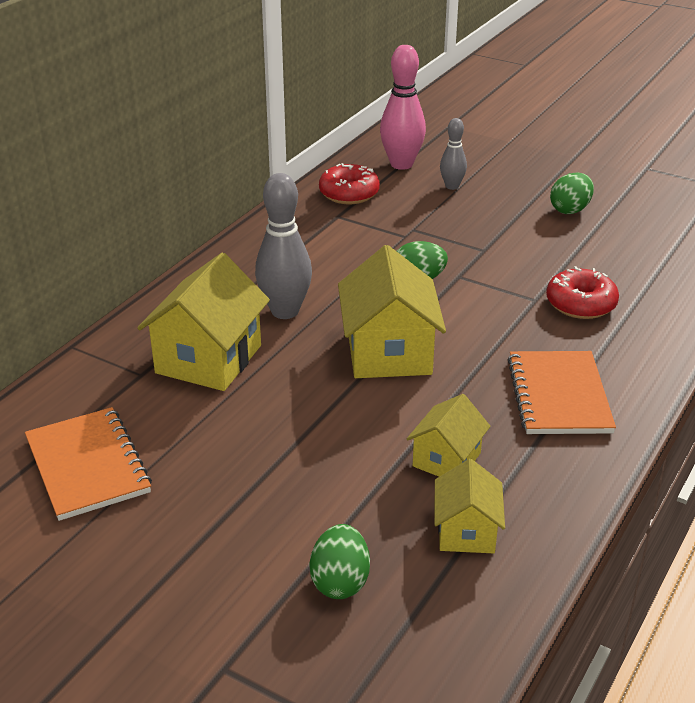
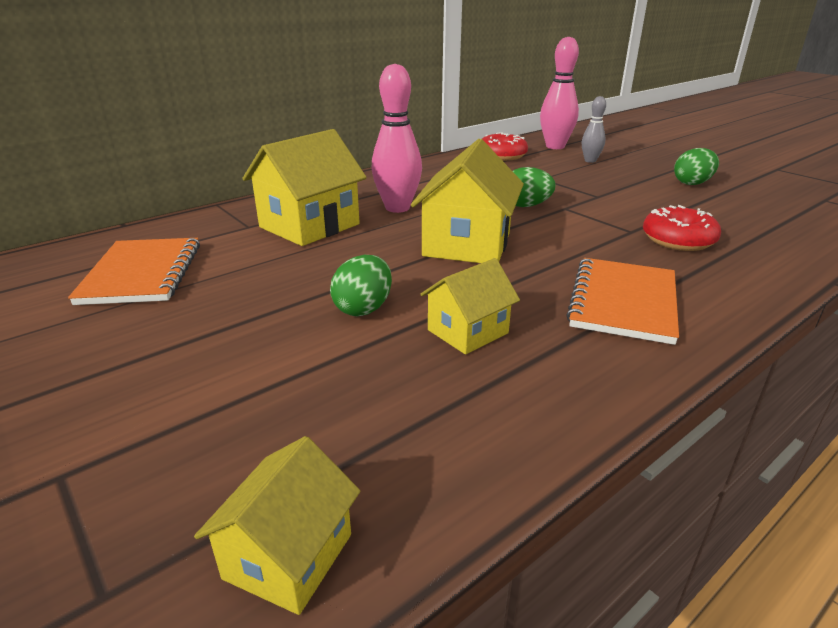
camera: 20 degrees right, 5 degrees down
(285, 311) = (397, 208): grey bowling pin -> pink bowling pin
(340, 582) = (266, 418): green egg -> green egg (363, 308)
(466, 531) = (446, 402): yellow house -> yellow house (288, 556)

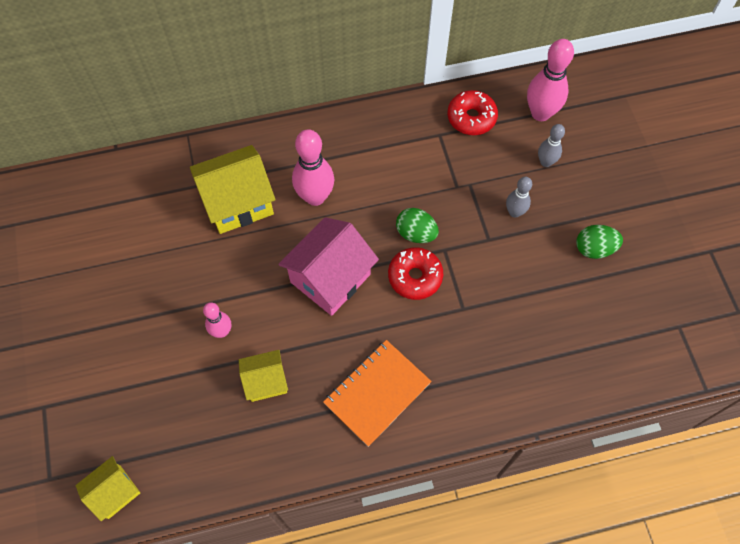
camera: 25 degrees right, 35 degrees up
(142, 273) = (112, 231): orange notebook -> none
(363, 308) = (222, 331): green egg -> pink bowling pin
(467, 244) = (330, 278): yellow house -> pink house
(600, 182) = (514, 212): none -> grey bowling pin
(678, 240) = (485, 336): red donut -> red donut (415, 277)

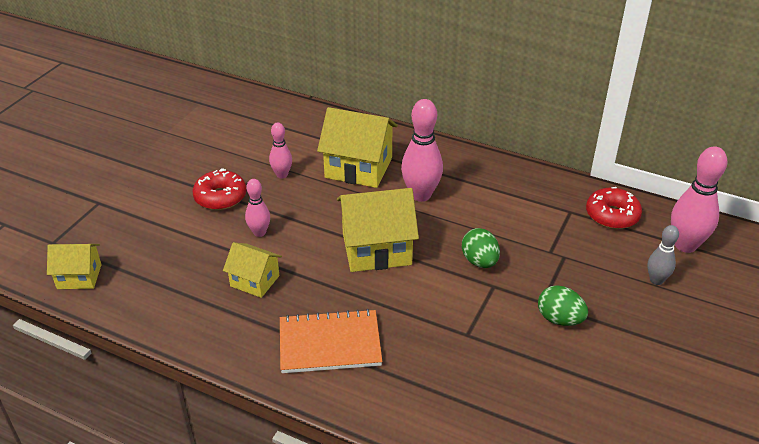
camera: 40 degrees right, 25 degrees down
(179, 256) = (282, 175): none -> pink bowling pin
(330, 278) = (376, 249): pink house -> yellow house
(415, 277) = (447, 288): red donut -> red donut (220, 197)
(514, 212) = (588, 297): grey bowling pin -> none
(594, 248) = (645, 368): green egg -> green egg (559, 319)

